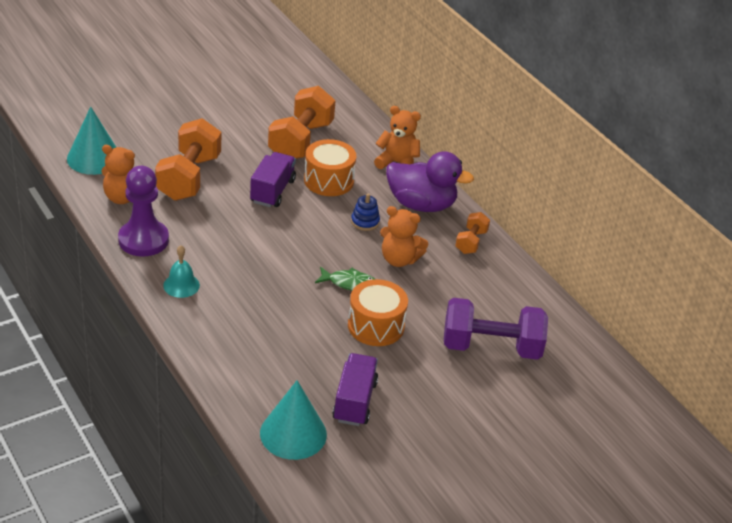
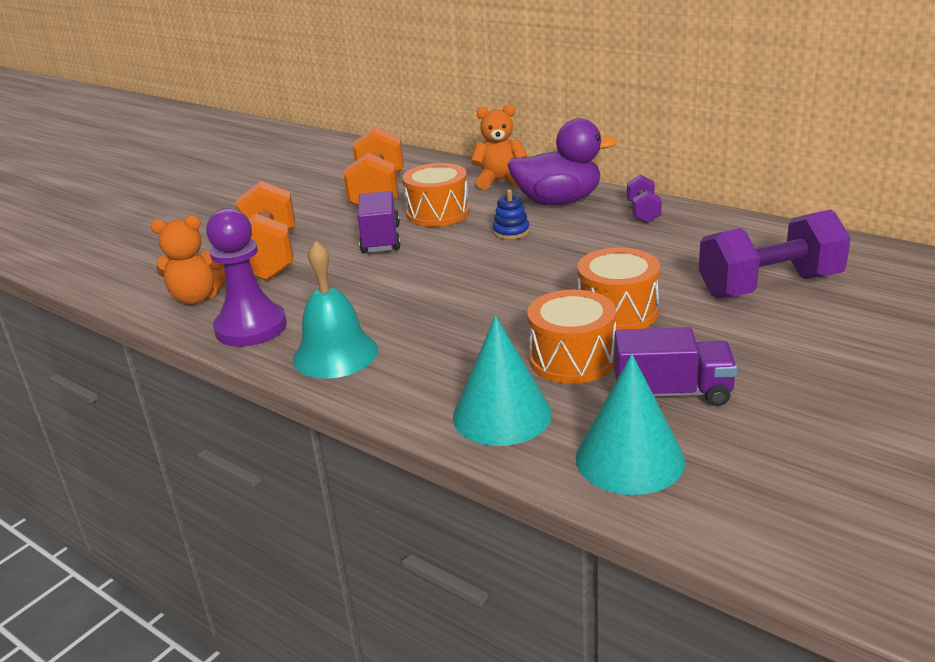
camera: 15 degrees left, 10 degrees down
(94, 158) = (134, 275): turquoise cone -> turquoise cone (502, 415)
(181, 285) = (335, 354): turquoise bell -> turquoise bell, size x1.62
(317, 351) = (572, 359): none -> orange drum
(350, 283) = (547, 285): green fish -> none
(354, 401) = (672, 393): purple truck -> purple truck turned 105 degrees clockwise
(399, 259) = (582, 248): orange teddy bear -> none
(471, 242) = (643, 212): orange dumbbell -> purple dumbbell

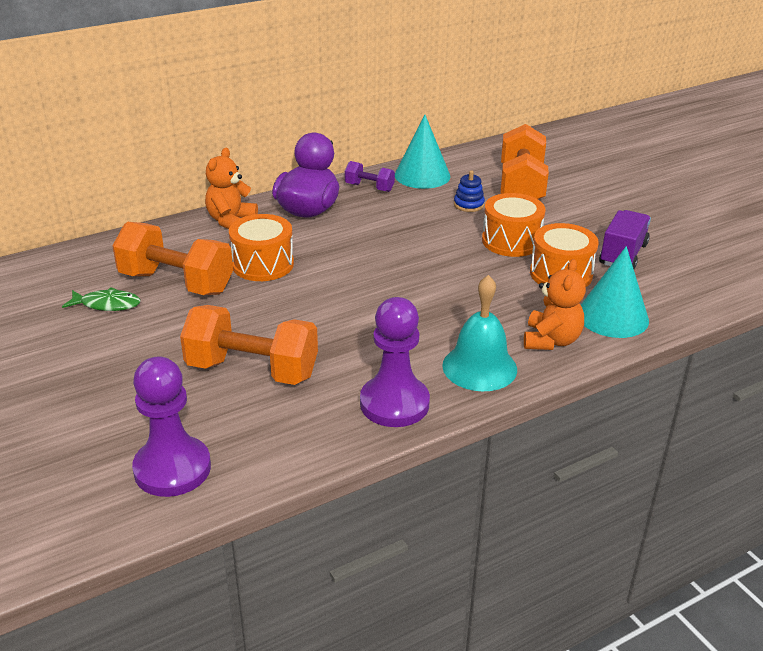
camera: 70 degrees left, 5 degrees up
(131, 268) = (172, 469): none -> purple pawn
(196, 298) = (299, 429): orange teddy bear -> orange teddy bear (551, 340)
(328, 184) = (107, 304): none -> green fish
(381, 239) = (284, 303): purple truck -> none
(511, 231) = (341, 243): blue stacking toy -> blue stacking toy (468, 205)
(629, 459) = (683, 288): turquoise cone -> turquoise cone (422, 175)
(770, 286) = (521, 186): purple dumbbell -> orange dumbbell

